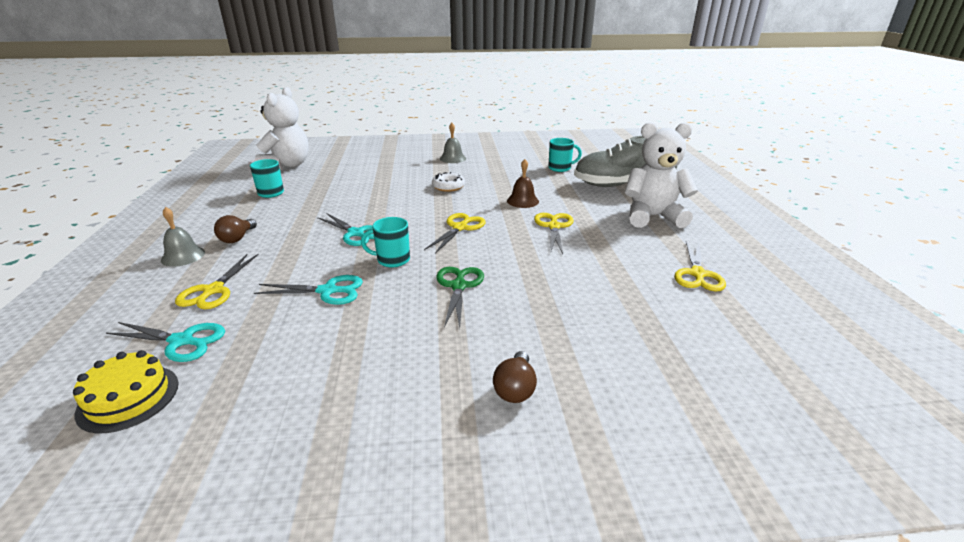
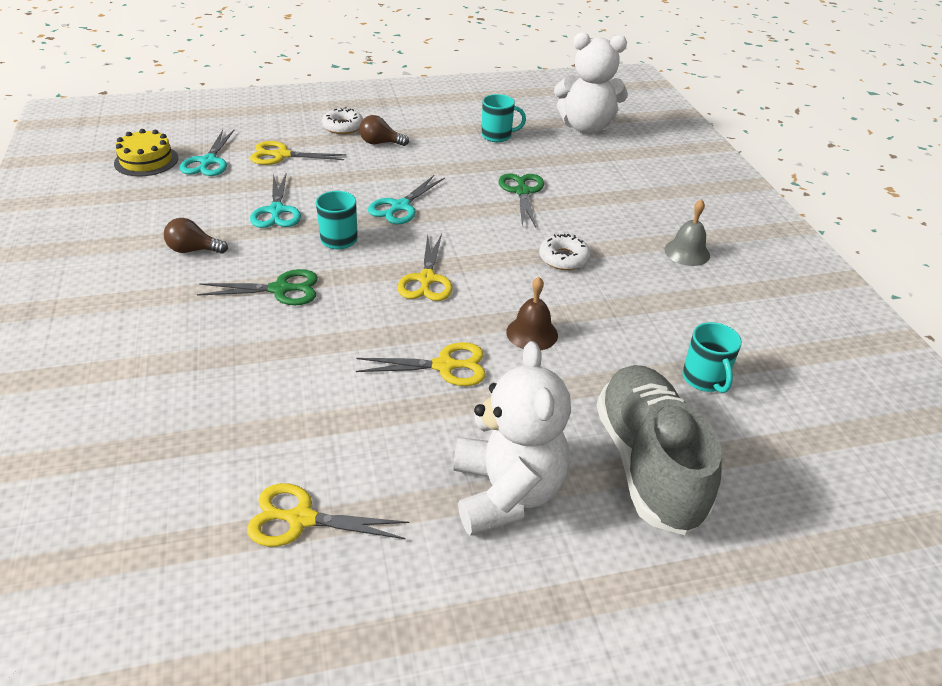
camera: 80 degrees right, 10 degrees up
(183, 256) = (343, 127): grey bell -> white donut
(362, 191) = (522, 192): none -> green scissors
(460, 228) = (426, 279): yellow scissors -> yellow scissors turned 75 degrees clockwise
(515, 389) = (100, 335): brown light bulb -> brown light bulb (193, 250)

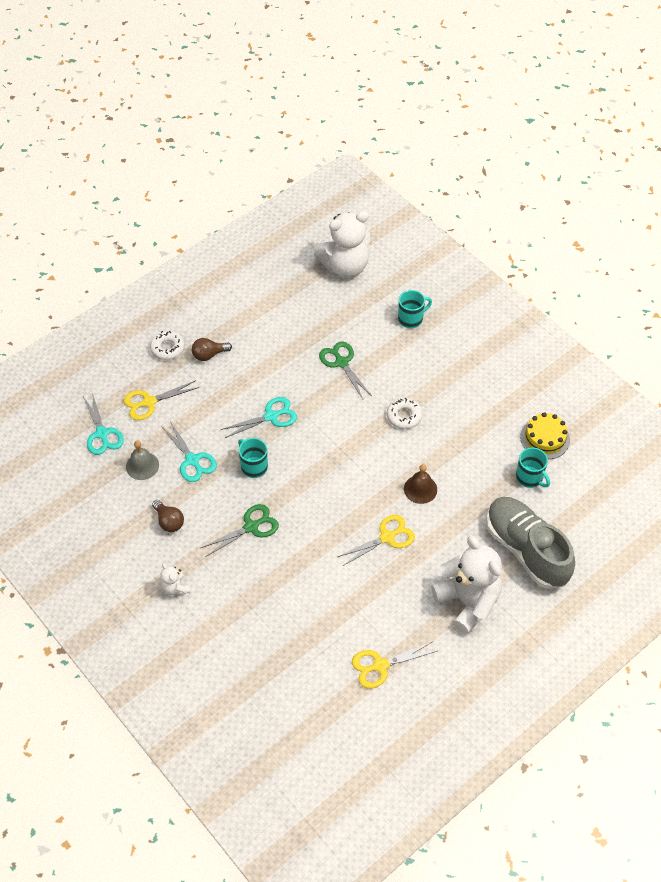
camera: 25 degrees left, 15 degrees up
(129, 311) = (175, 588): none -> white teddy bear
(146, 161) = (56, 454): yellow cake -> yellow cake (545, 438)
(193, 250) = (169, 521): brown light bulb -> brown light bulb turned 105 degrees counterclockwise
(400, 206) = (271, 416): turquoise scissors -> turquoise scissors turned 120 degrees counterclockwise
(426, 279) = (333, 475): yellow scissors -> none
(497, 136) = (287, 306): turquoise mug -> turquoise mug (411, 319)
(687, 252) = (475, 374): grey bell -> grey bell (142, 466)

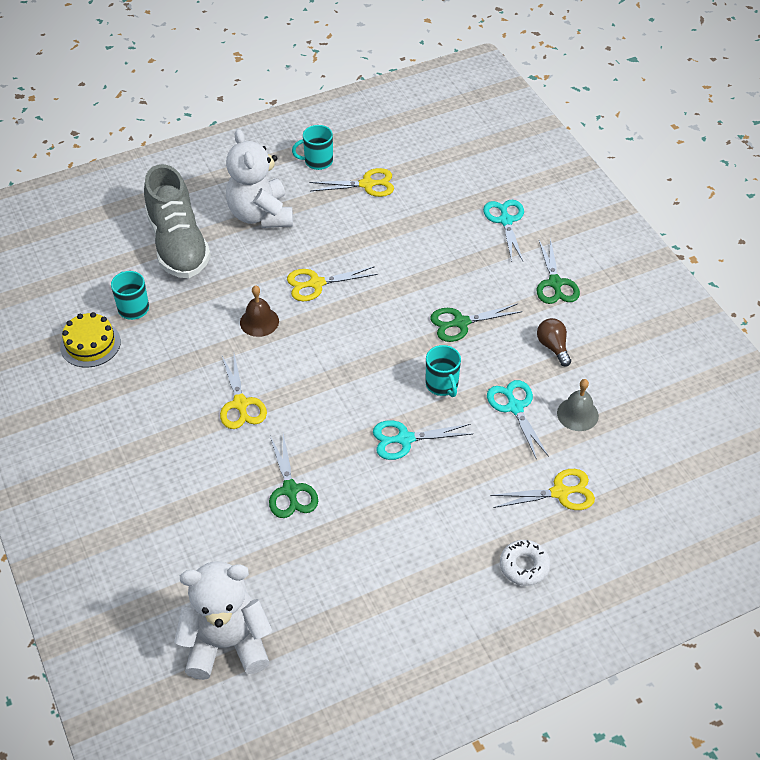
camera: 165 degrees left, 5 degrees down
(102, 434) = (626, 464): turquoise scissors -> turquoise scissors (505, 221)
(175, 588) = (555, 283): white teddy bear -> green scissors
(209, 355) = (467, 543): brown light bulb -> none
(404, 416) = (240, 404): white donut -> yellow scissors
(411, 319) = (170, 532): turquoise mug -> turquoise mug (317, 161)

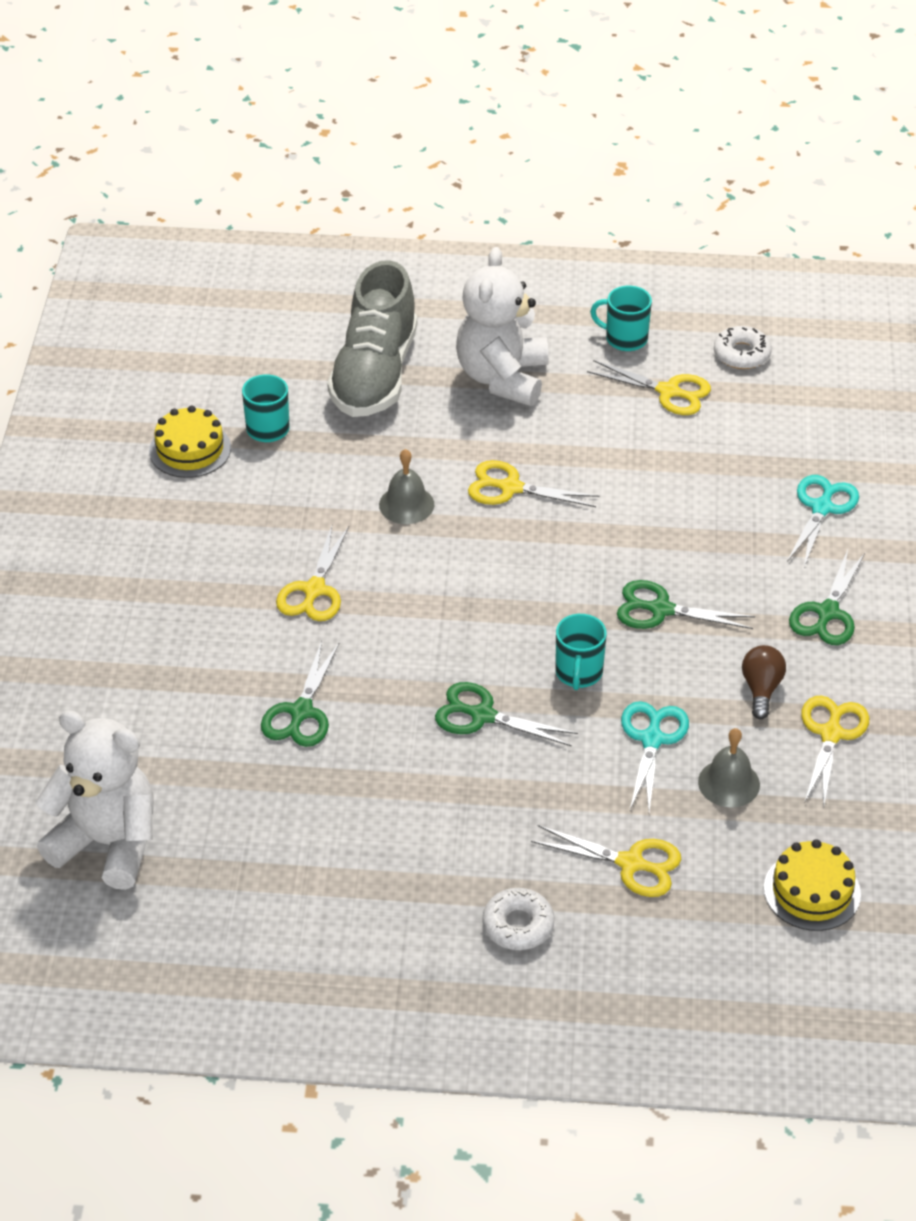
camera: 30 degrees right, 5 degrees down
(259, 321) = (406, 504): brown bell -> grey bell
(392, 144) = (741, 354): none -> white donut
(405, 439) = (482, 715): turquoise scissors -> green scissors
(611, 357) = (831, 734): none -> yellow scissors
(671, 459) = (812, 891): none -> yellow cake

